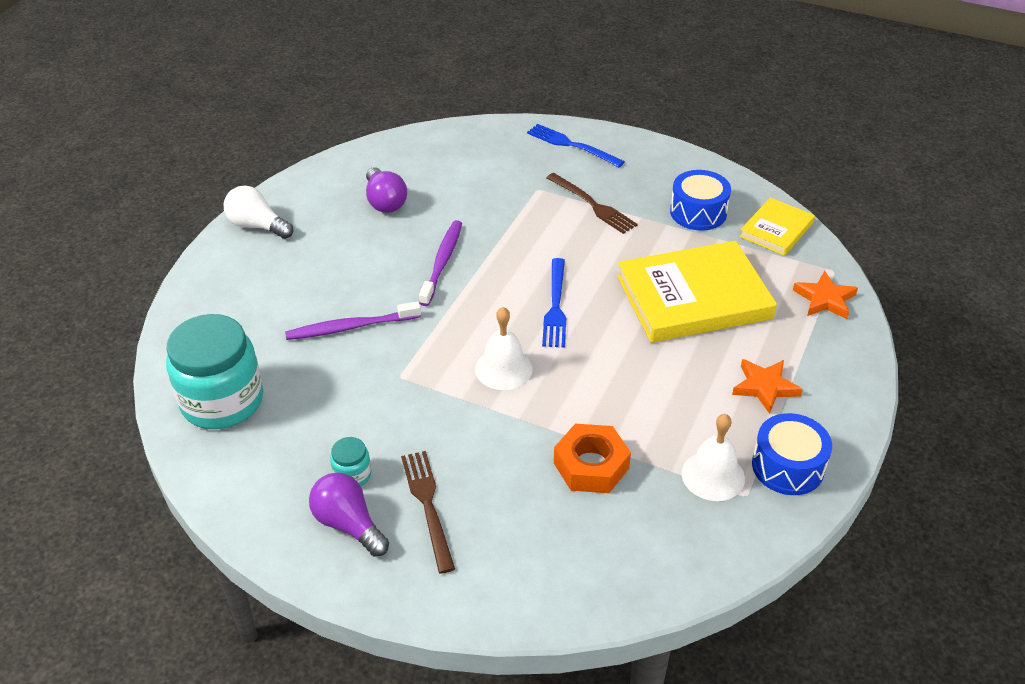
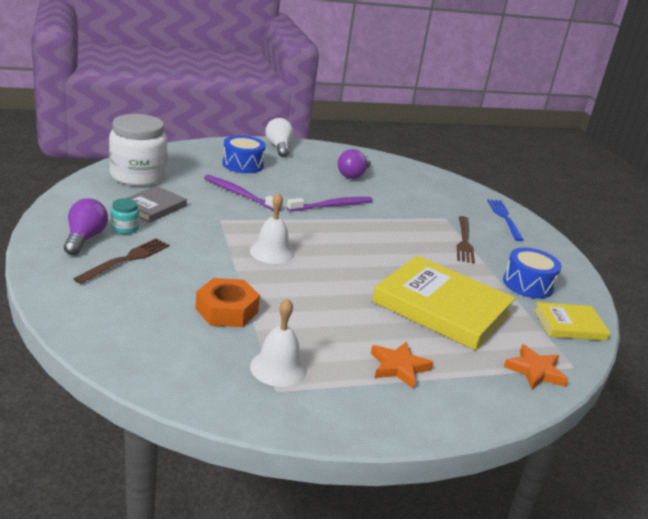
camera: 45 degrees right, 15 degrees down
(222, 401) = (138, 176): turquoise jar -> white jar
(319, 424) = (153, 207): none -> grey book
(555, 306) = (352, 254): blue fork -> none
(787, 466) = (330, 404): blue drum -> blue drum (243, 164)

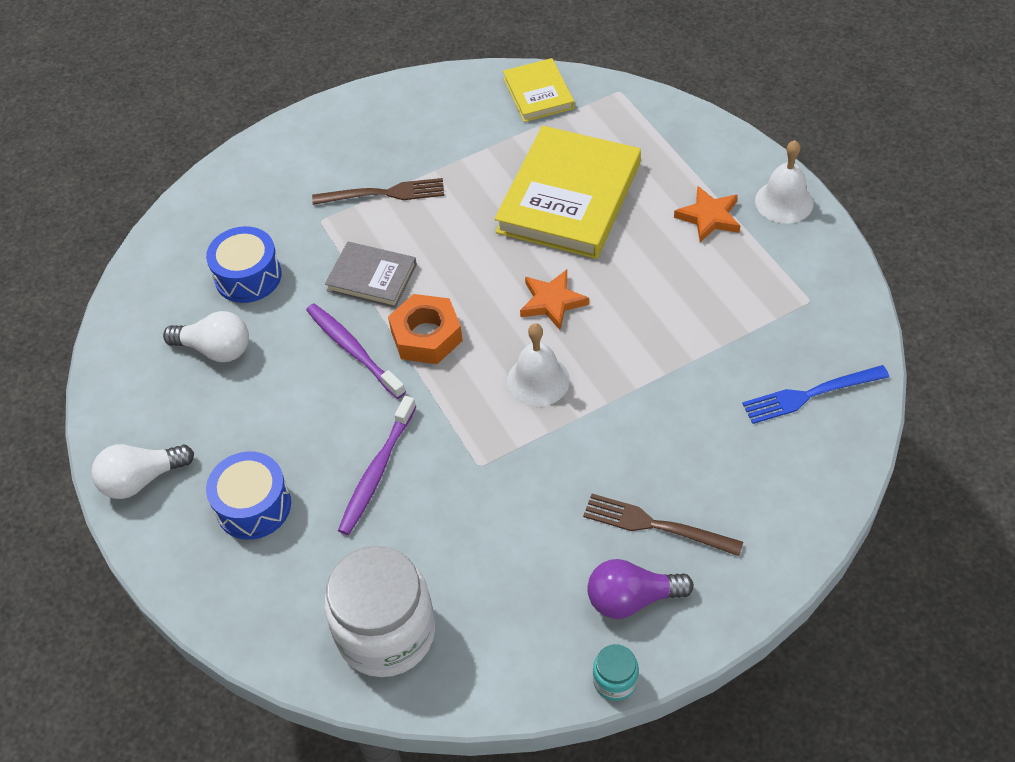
camera: 95 degrees left, 25 degrees up
(125, 228) = (574, 566): turquoise jar -> turquoise jar (615, 681)
(153, 207) = (488, 562): grey book -> grey book (372, 278)
(226, 310) = (701, 382): orange nut -> orange nut (426, 336)
(278, 368) = (774, 308): white bell -> white bell (784, 202)
(353, 175) = (215, 349): purple light bulb -> white light bulb
(504, 218) = (283, 159): blue fork -> blue fork (810, 395)
(528, 284) = (467, 129): blue drum -> blue drum (248, 276)
(535, 371) = (646, 118): orange star -> orange star (552, 302)

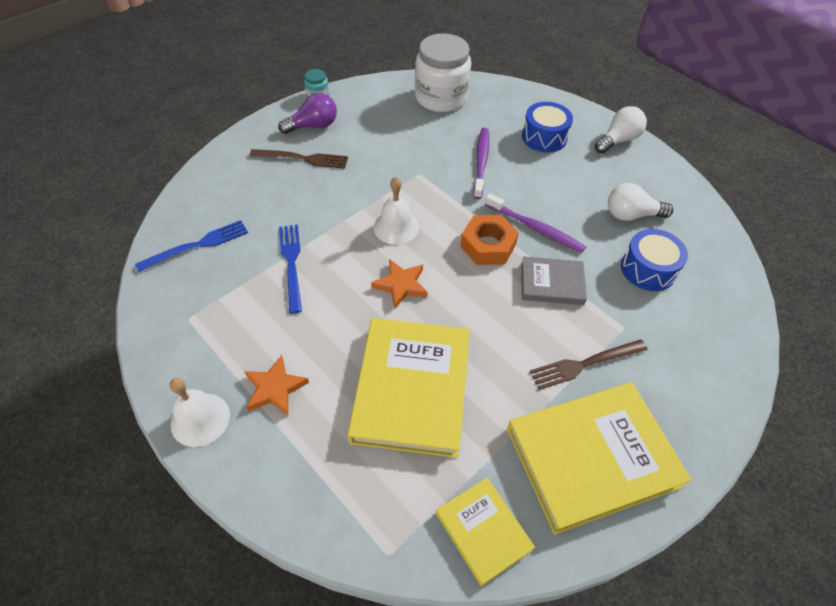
camera: 160 degrees right, 0 degrees up
(422, 124) = (592, 457): none -> yellow book
(684, 350) = (291, 263): none -> blue fork

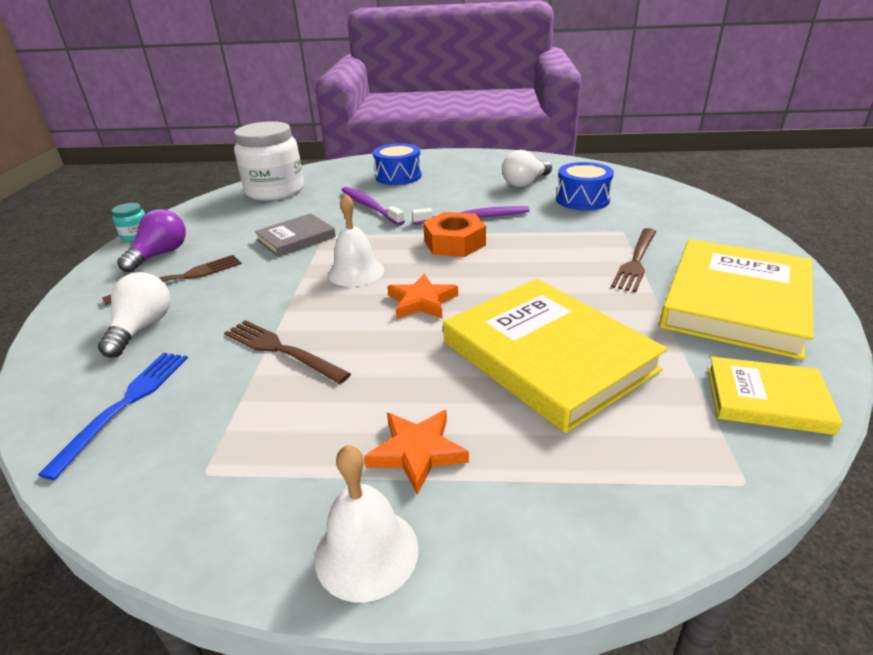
camera: 40 degrees left, 20 degrees down
(291, 263) = (281, 350): blue fork -> brown fork
(552, 283) = (537, 236): grey book -> grey book (296, 238)
(618, 140) = (453, 158): white light bulb -> white light bulb (142, 328)

